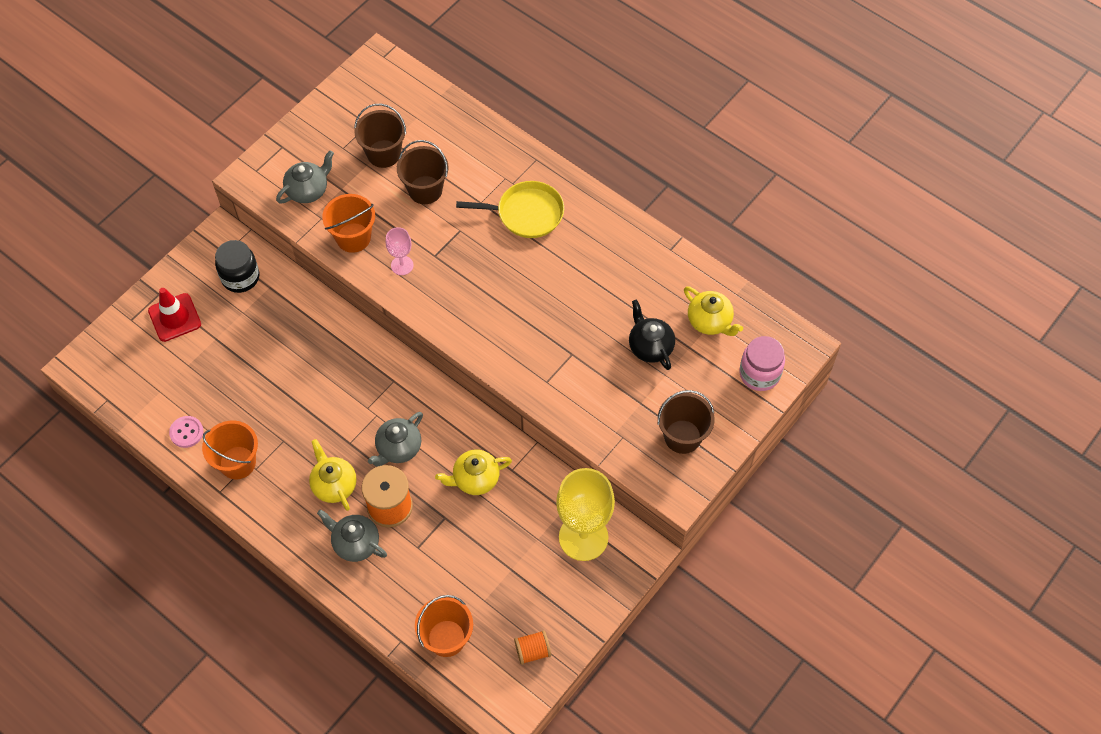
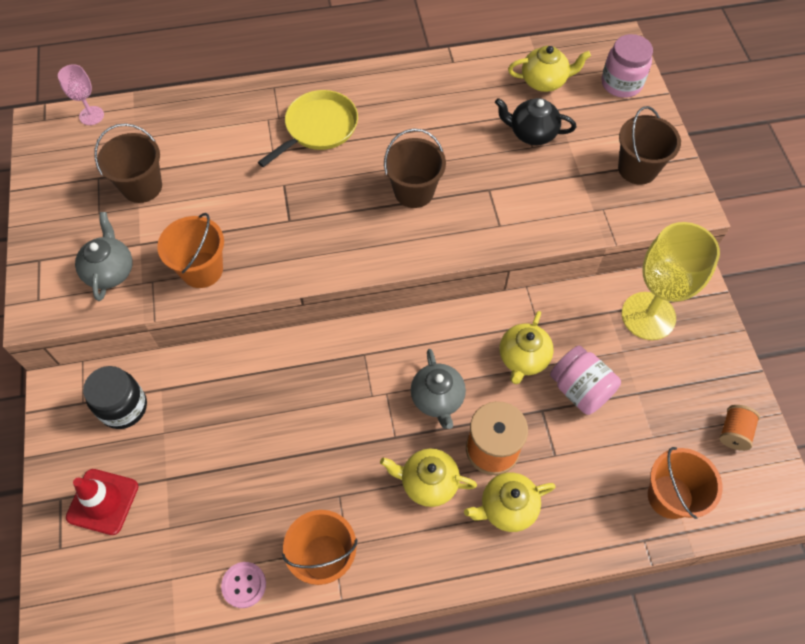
camera: 50 degrees left, 0 degrees up
(355, 543) = (507, 508): grey teapot -> yellow teapot
(402, 265) = (272, 252): pink goblet -> pink goblet (91, 115)
(425, 190) = (215, 182): brown bucket -> brown bucket (414, 191)
(482, 531) = (580, 389): none -> pink jar

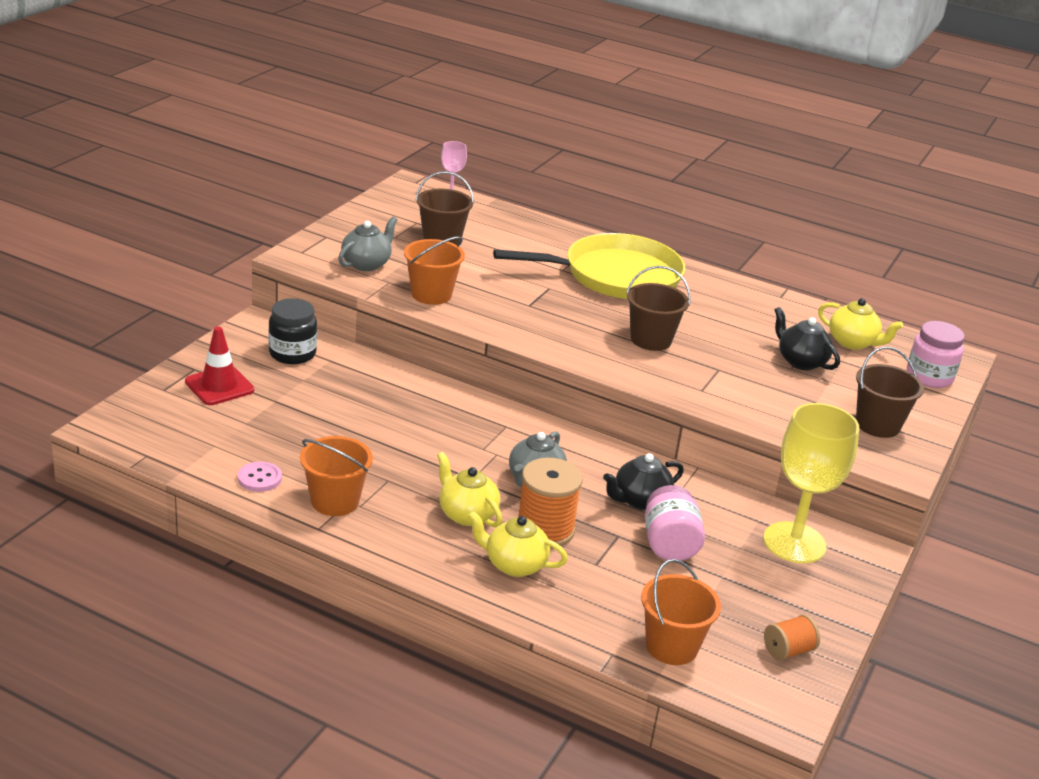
camera: 35 degrees right, 30 degrees down
(318, 128) = (616, 276): yellow pan -> yellow pan, size x1.61
(523, 359) = (640, 501): yellow teapot -> black teapot

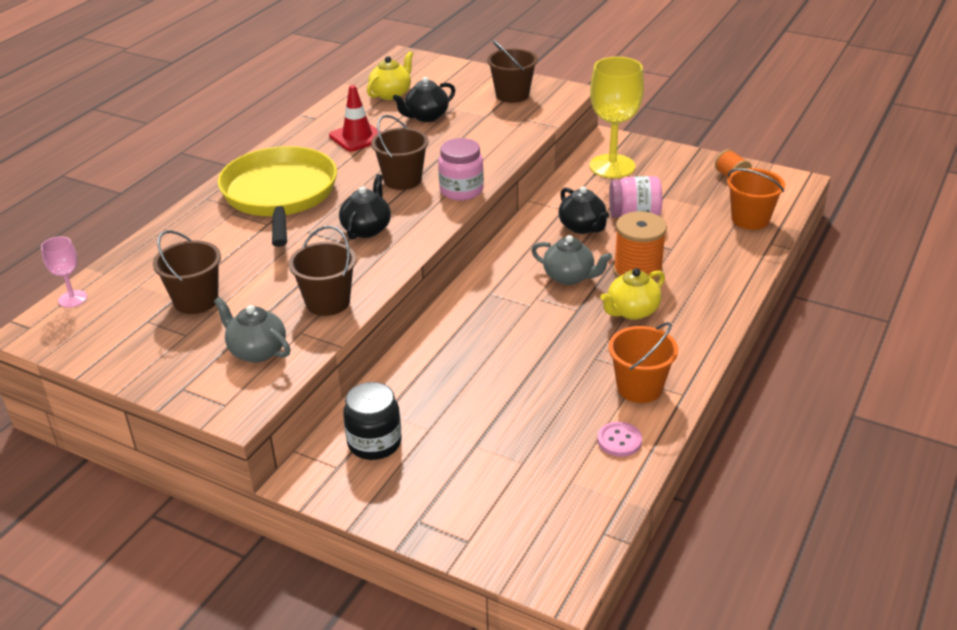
camera: 85 degrees left, 5 degrees up
(219, 386) = (453, 494): red traffic cone -> red traffic cone (357, 137)
(431, 294) = (327, 302): orange bucket -> brown bucket
(514, 564) = (689, 286): yellow teapot -> none
(553, 317) = (367, 229): none -> black teapot
(929, 377) = (438, 71): pink jar -> pink jar (461, 190)

